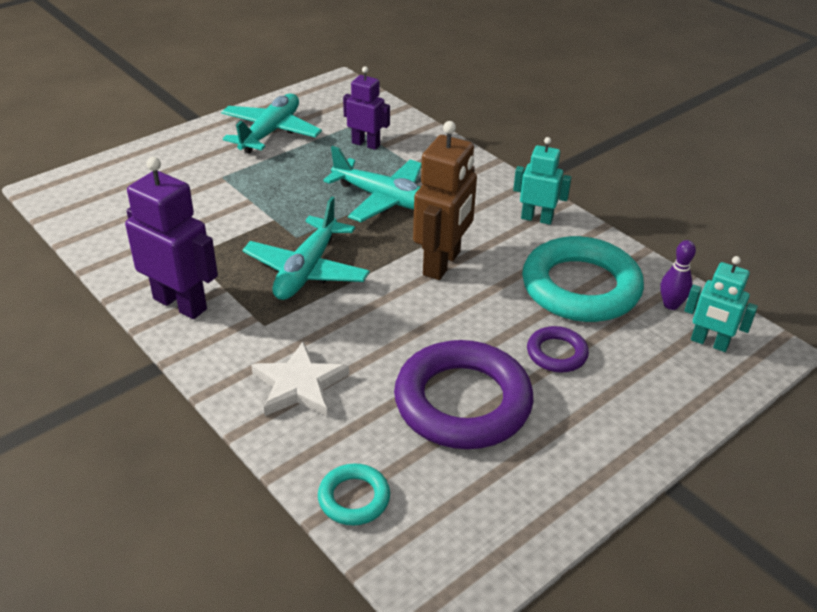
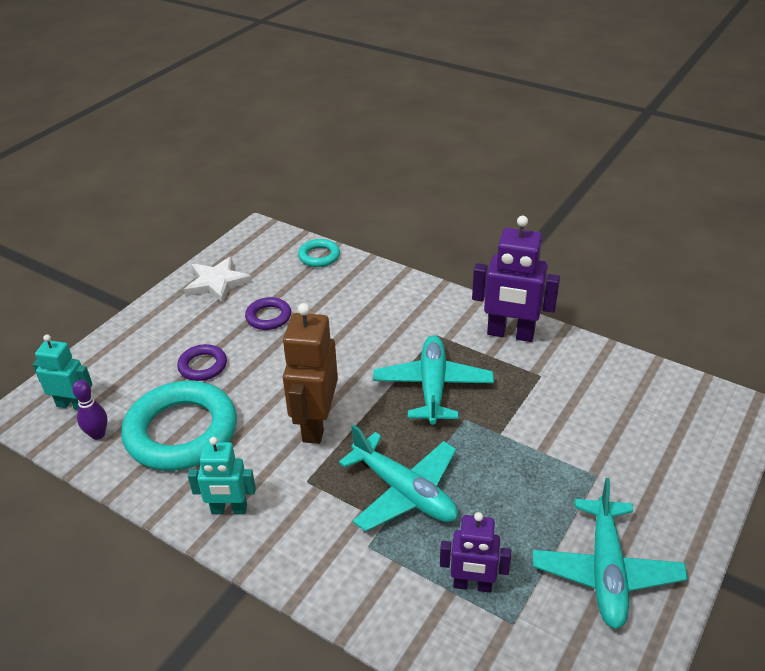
camera: 165 degrees right, 0 degrees up
(299, 385) = (384, 302): white star -> white star (217, 283)
(384, 199) = (404, 491): turquoise plane -> turquoise plane turned 150 degrees counterclockwise
(462, 402) = (268, 317): purple ring -> purple ring, size x0.47

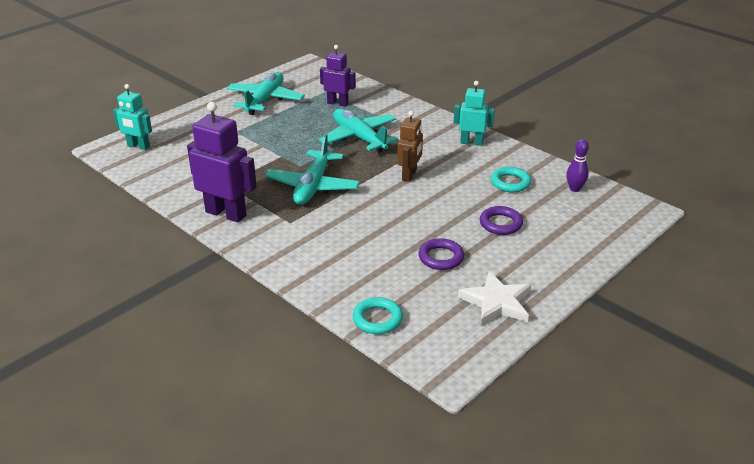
camera: 170 degrees left, 5 degrees down
(73, 405) = (604, 210): turquoise robot -> turquoise robot (138, 146)
(181, 432) = (510, 183): turquoise ring -> turquoise ring, size x0.47
(315, 424) = (409, 175): brown robot -> brown robot, size x0.62

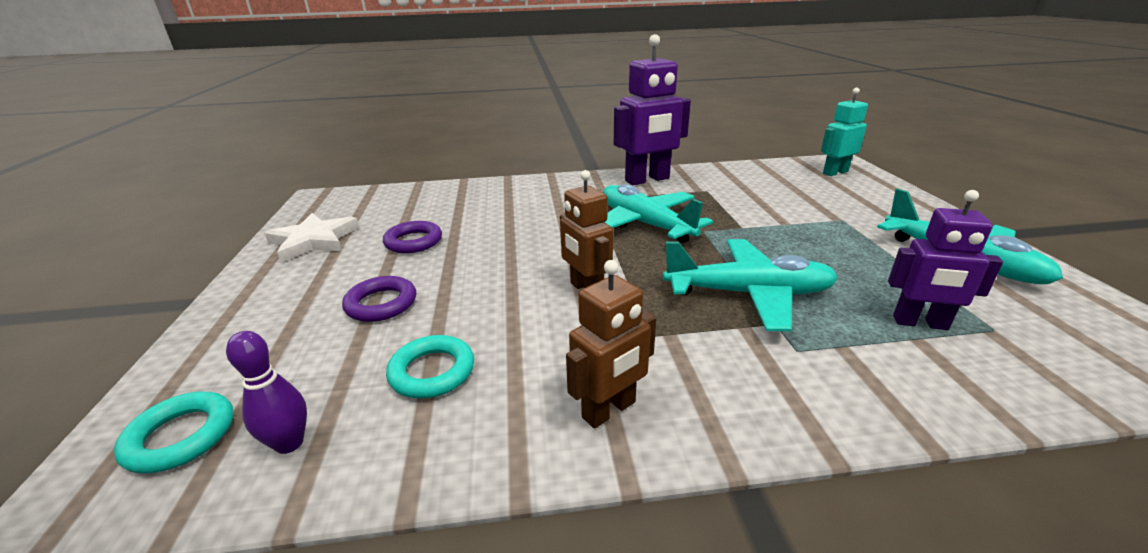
camera: 130 degrees right, 5 degrees down
(338, 103) = (920, 323): purple robot -> purple robot turned 45 degrees clockwise
(377, 319) = (412, 192): turquoise ring -> turquoise ring (181, 436)
(471, 142) = (609, 410): turquoise robot -> brown robot

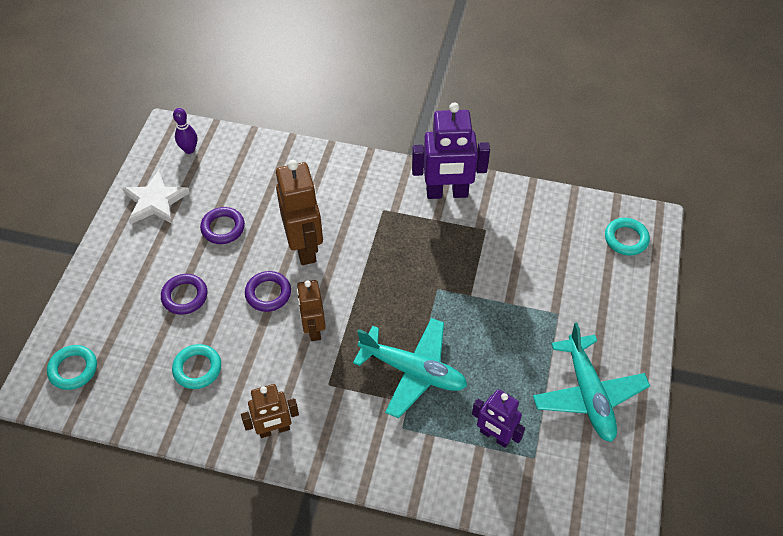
camera: 20 degrees right, 25 degrees up
(289, 443) = (120, 392): purple bowling pin -> purple bowling pin (189, 149)
(503, 276) = (268, 293): none -> purple ring
(526, 235) = (305, 247): none -> brown robot
(645, 224) = (399, 264): turquoise plane -> none
(835, 172) = (626, 239): turquoise robot -> turquoise ring

